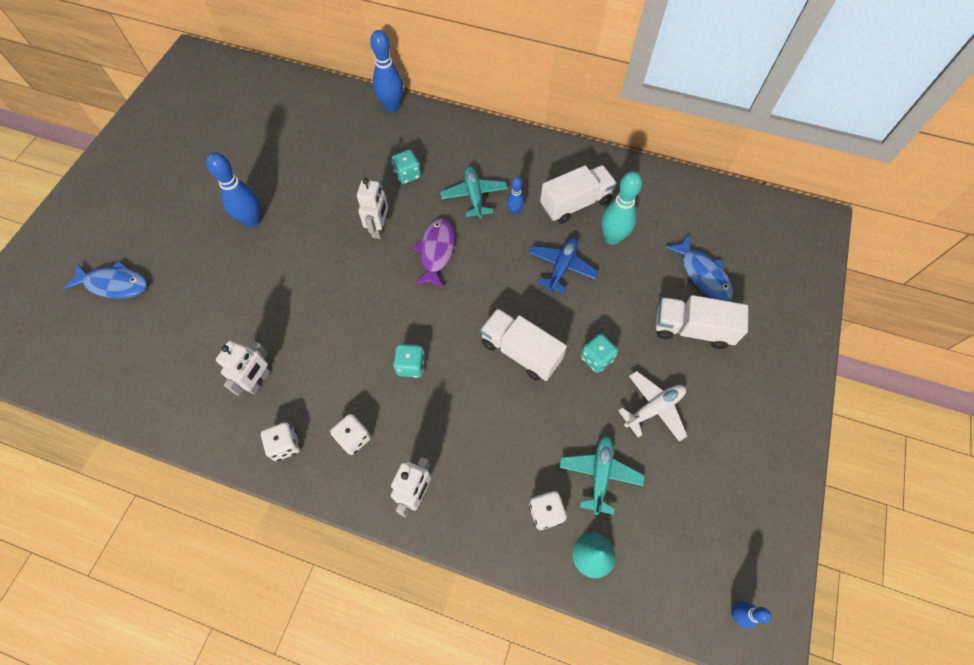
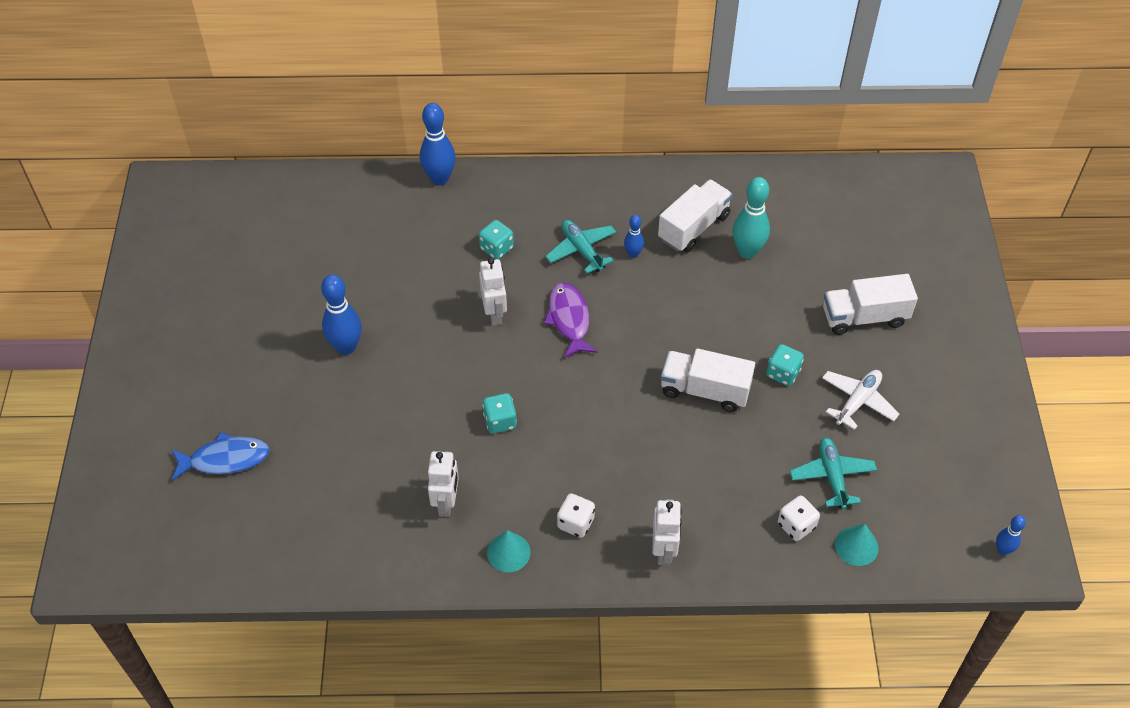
camera: 20 degrees left, 10 degrees down
(285, 445) = (508, 552): white dice -> turquoise cone
(411, 366) = (599, 438): turquoise dice -> turquoise dice (500, 421)
(561, 267) = (708, 296): blue plane -> none
(702, 274) = (853, 261): blue fish -> none

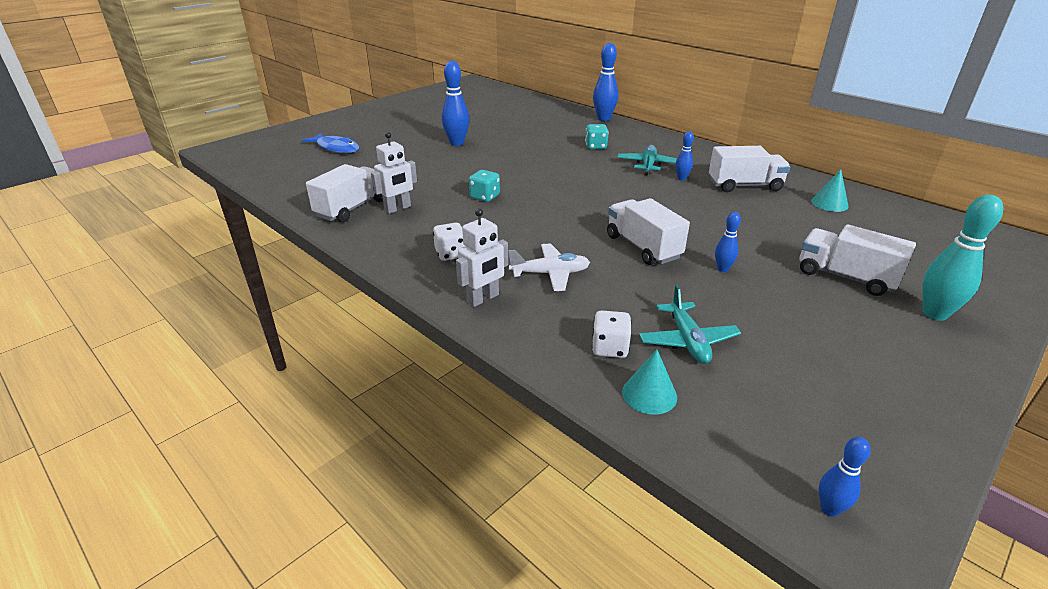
camera: 45 degrees right, 20 degrees down
(403, 538) = (351, 208): none -> white truck
(495, 314) = (554, 164): white robot -> none
(508, 552) = (390, 243): turquoise cone -> turquoise cone (829, 203)
(569, 319) = (595, 183): purple fish -> none
(747, 251) = (774, 209): turquoise bowling pin -> turquoise bowling pin (934, 314)
(783, 373) = (722, 269): turquoise dice -> blue bowling pin
(832, 476) = (687, 341): turquoise plane -> turquoise plane turned 135 degrees clockwise
(858, 401) = (775, 315): white plane -> white plane (550, 274)

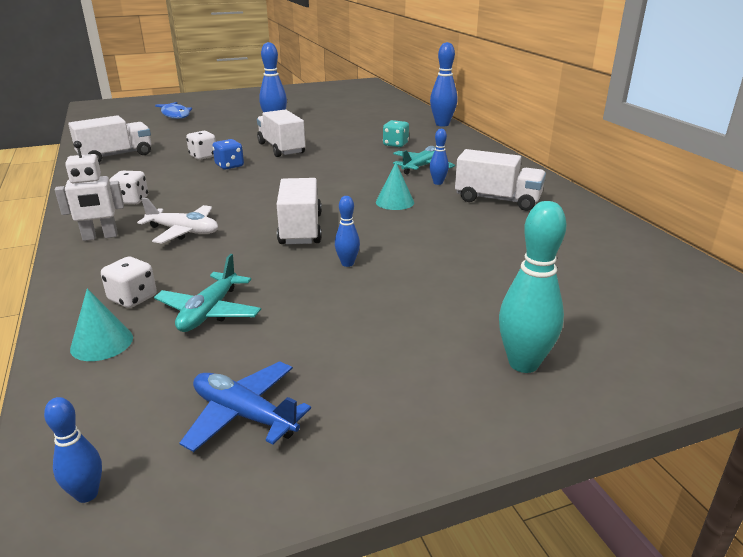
camera: 25 degrees right, 5 degrees down
(398, 208) = (148, 162): white robot -> none
(443, 191) = (203, 156): none -> white dice
(485, 197) = (229, 166): turquoise dice -> blue dice
(829, 203) = (572, 233): turquoise cone -> turquoise cone (395, 202)
(835, 412) = (244, 415): none -> blue plane
(845, 277) = (472, 302): white truck -> white truck (281, 148)

